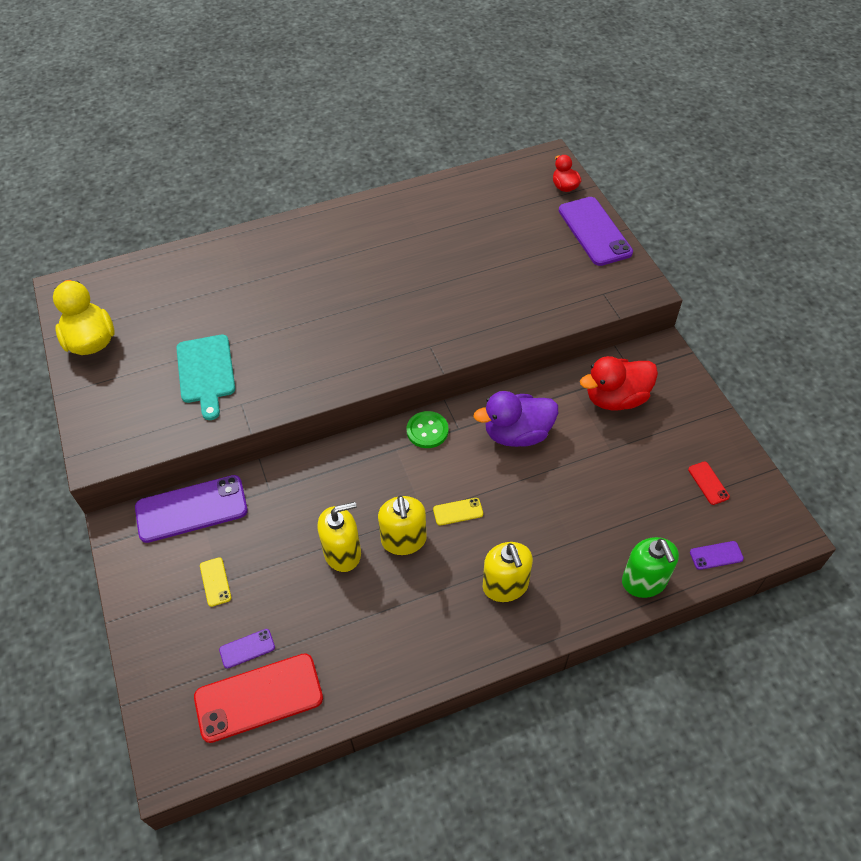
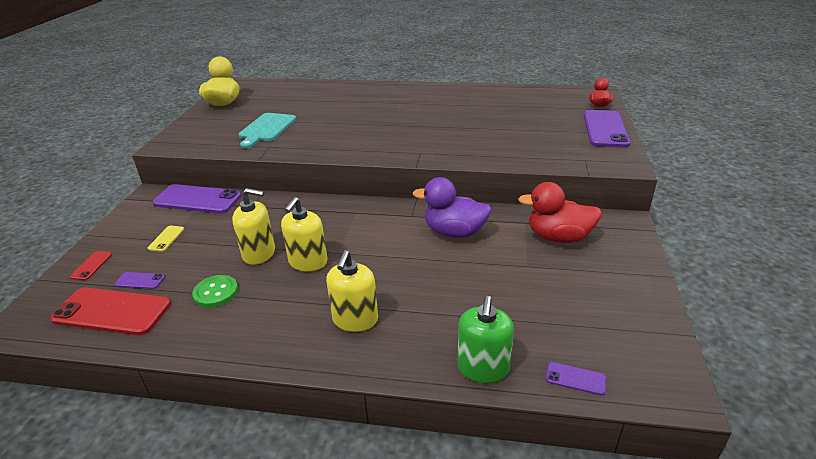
camera: 30 degrees right, 20 degrees down
(427, 431) = (387, 210): green button -> green button (216, 292)
(458, 511) = (364, 260): yellow phone -> none
(708, 483) = (607, 320): red phone -> red phone (91, 265)

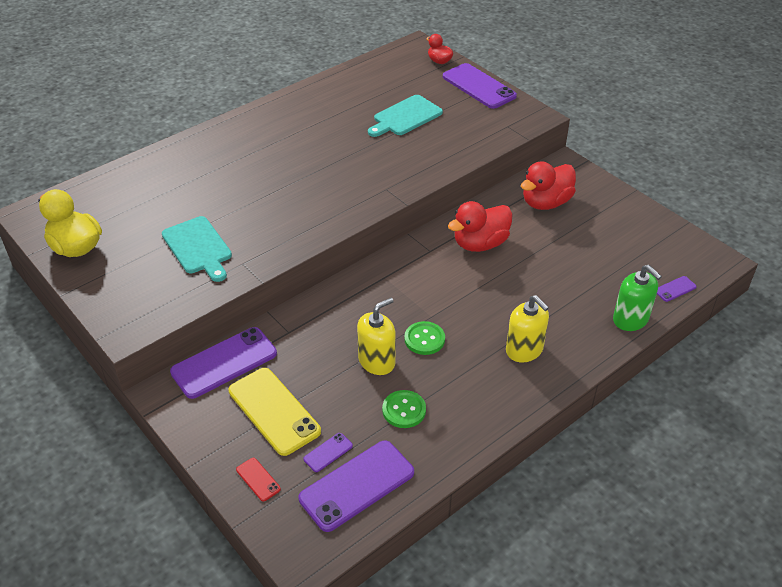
camera: 50 degrees left, 10 degrees up
(112, 311) = (357, 485): red phone -> purple phone
(166, 238) = (274, 411): yellow phone -> yellow phone, size x2.25
(308, 262) = (424, 339): yellow soap dispenser -> green button
(454, 232) = (480, 244): purple duck -> red duck
(511, 123) = (405, 117): none -> turquoise cutting board

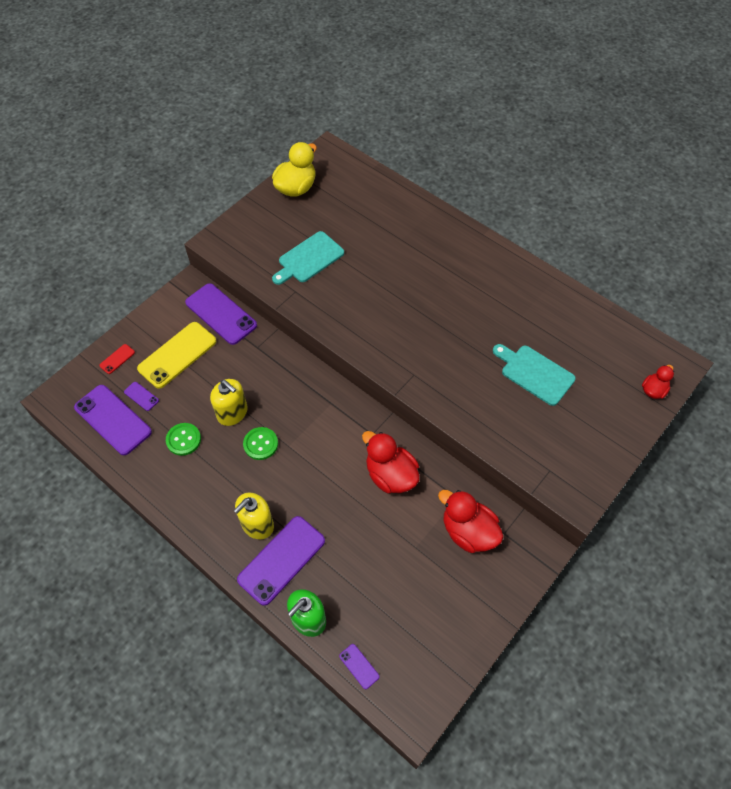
camera: 80 degrees right, 15 degrees up
(479, 86) = (617, 435): purple phone -> purple phone (281, 560)

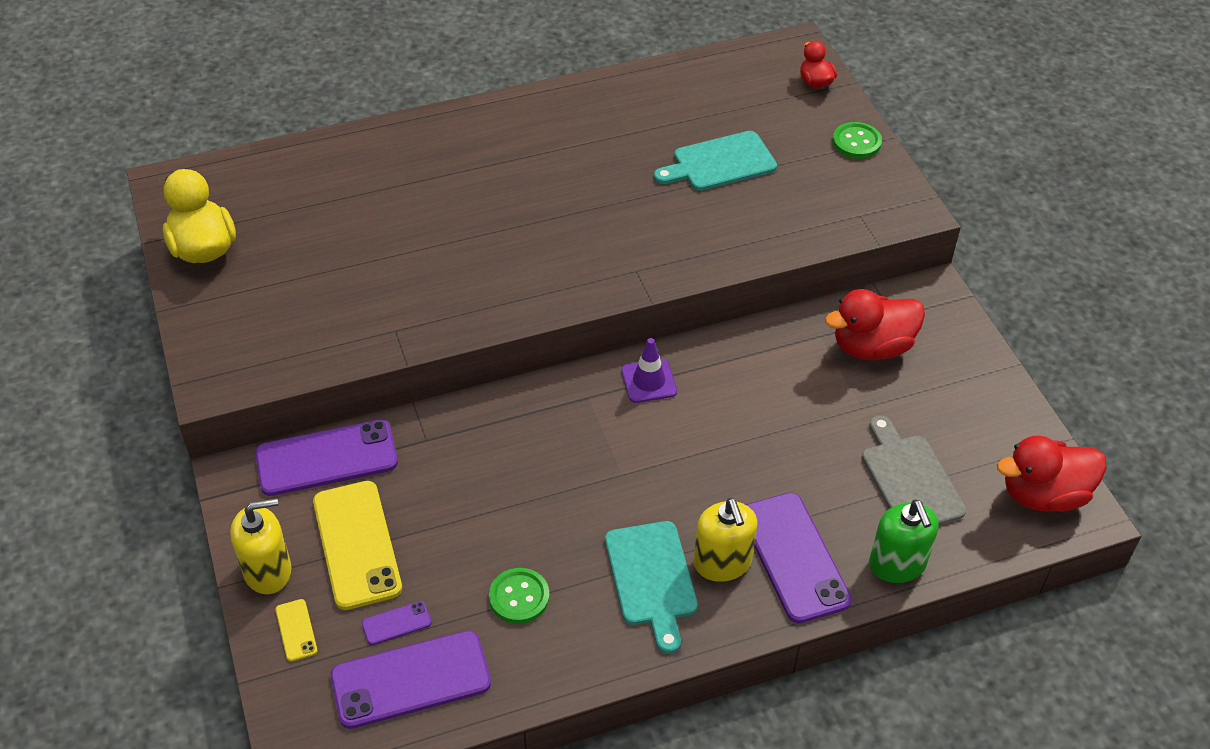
camera: 60 degrees left, 10 degrees down
(117, 359) = (296, 630): red phone -> yellow phone
(232, 413) = (518, 517): yellow soap dispenser -> yellow soap dispenser (268, 571)
(260, 444) = (595, 505): green button -> green button (856, 142)
(308, 259) = (350, 291): turquoise cutting board -> turquoise cutting board (651, 579)
(359, 666) = (989, 537): purple phone -> none
(361, 426) = (649, 381): none -> purple traffic cone
(376, 599) = (909, 479): none -> grey cutting board
(390, 475) = (743, 385): red duck -> red duck (1043, 495)

